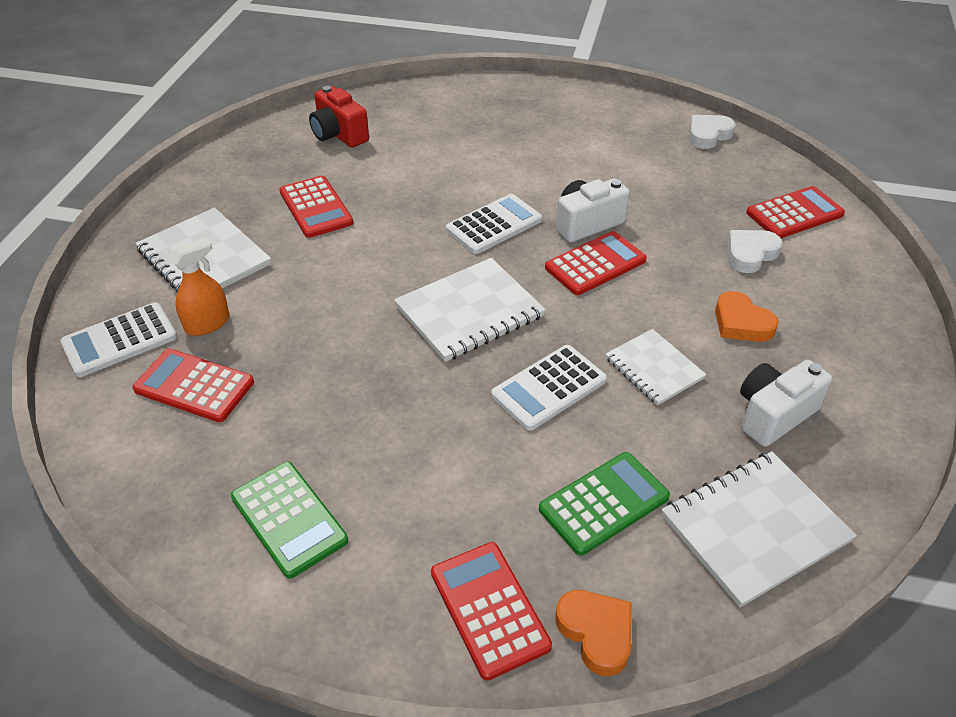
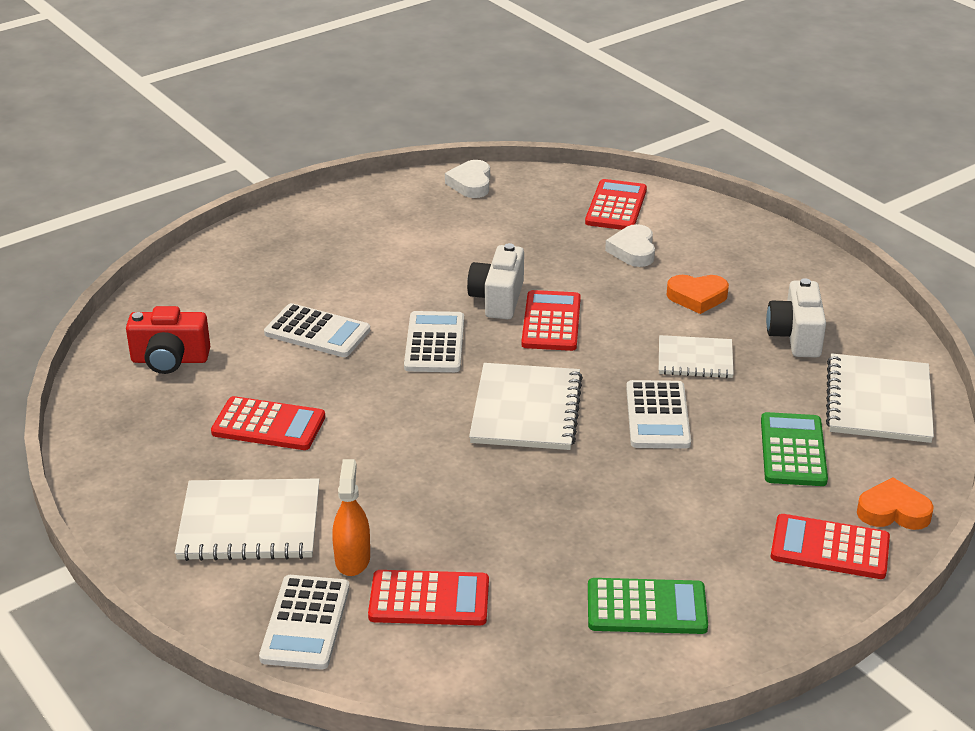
camera: 50 degrees left, 10 degrees down
(194, 386) = (429, 599): red calculator -> red calculator turned 150 degrees counterclockwise
(440, 170) = (317, 332): none -> white calculator

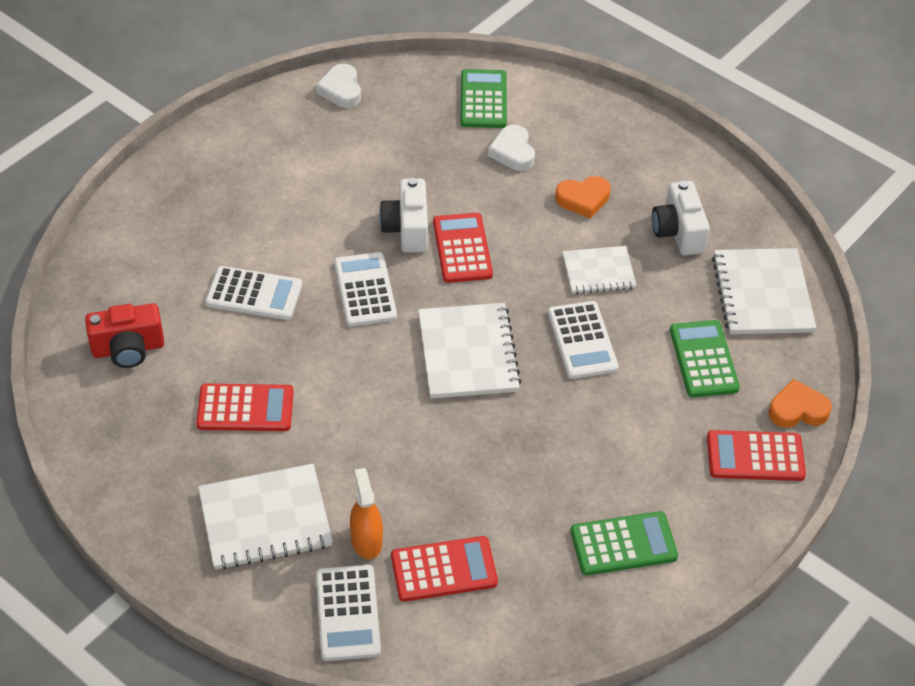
camera: 15 degrees left, 15 degrees up
(616, 206) = (483, 99): red calculator -> green calculator

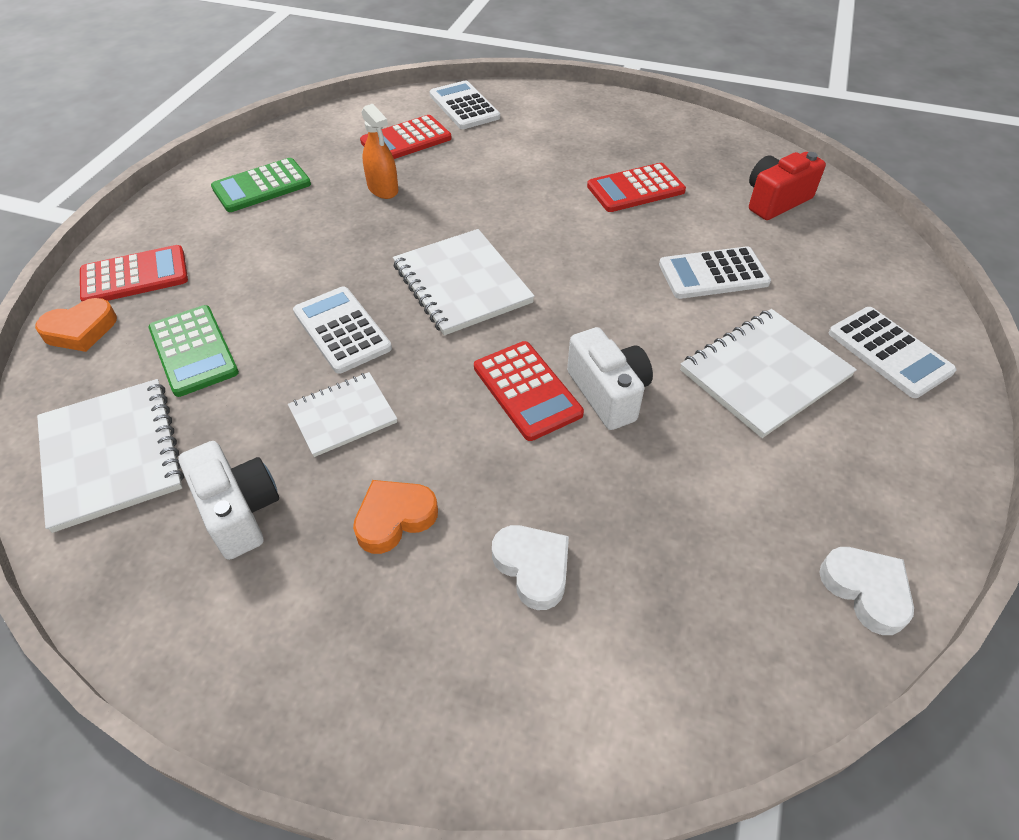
camera: 160 degrees right, 0 degrees up
(265, 519) = (560, 134): white notebook -> white notebook (764, 374)
(365, 290) = (606, 311): white calculator -> white calculator (889, 352)
(366, 540) = (475, 141): orange spray bottle -> orange spray bottle (383, 189)
(483, 99) = (635, 666): green calculator -> none

